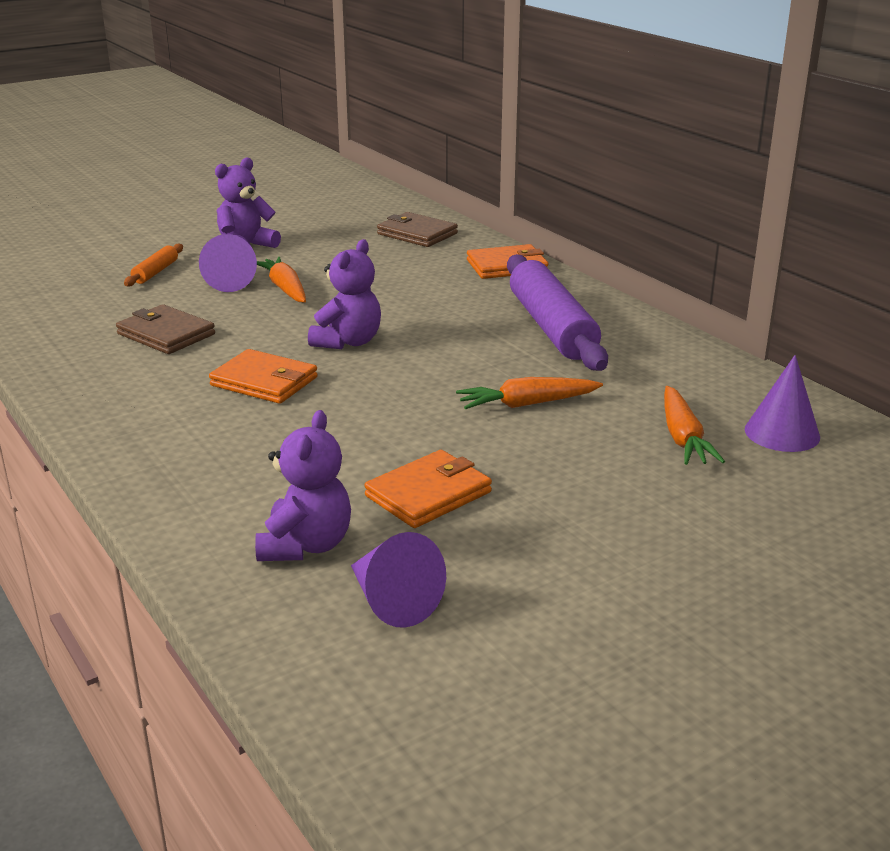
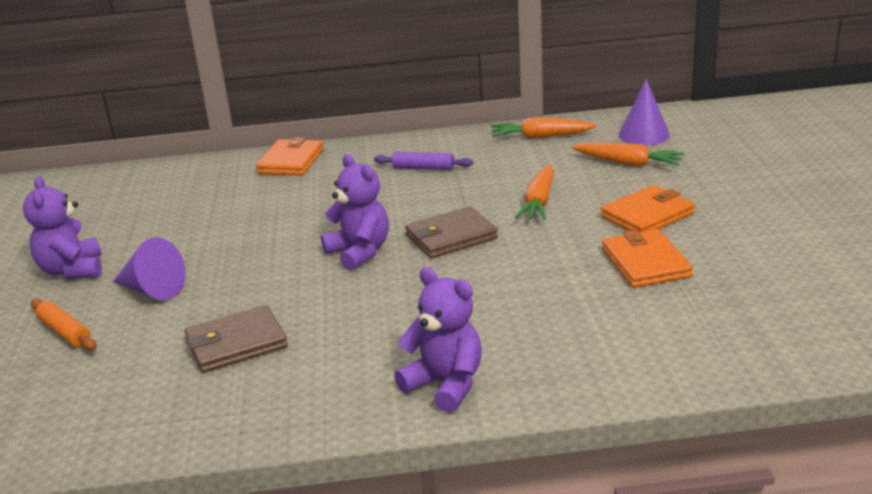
camera: 60 degrees left, 0 degrees up
(264, 381) = (398, 303): orange wallet -> orange wallet (647, 215)
(285, 288) = (207, 264): orange carrot -> orange carrot (541, 137)
(306, 545) = (691, 324): purple teddy bear -> purple teddy bear (445, 385)
(392, 601) = (782, 302): purple cone -> none
(417, 234) = (169, 183): brown wallet -> brown wallet (451, 237)
(552, 327) = (423, 168): purple rolling pin -> purple rolling pin, size x0.45

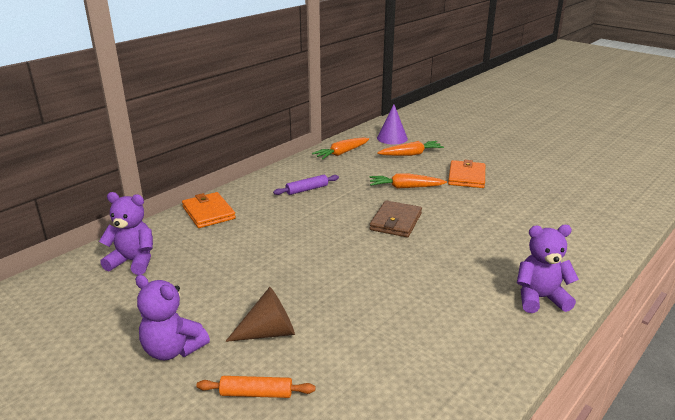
camera: 45 degrees left, 0 degrees up
(152, 290) = (269, 332): purple cone -> brown cone
(236, 344) = (393, 336): brown wallet -> none
(359, 252) = (361, 250): purple teddy bear -> purple teddy bear (133, 262)
(539, 202) = (405, 187): orange carrot -> orange carrot turned 120 degrees clockwise
(645, 263) = (508, 200): orange wallet -> none

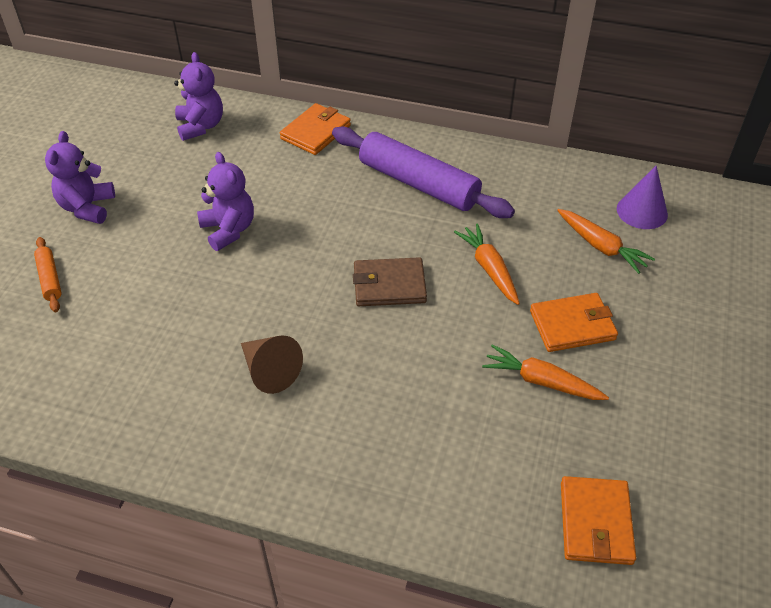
camera: 65 degrees right, 20 degrees up
(269, 332) = (131, 256): brown cone -> brown cone (269, 371)
(307, 189) = (418, 183): purple rolling pin -> purple rolling pin, size x2.22
(341, 153) = (545, 178): orange carrot -> orange carrot (541, 381)
(540, 298) = (283, 462): purple teddy bear -> purple teddy bear (229, 230)
(608, 207) = (595, 523): none -> orange wallet

